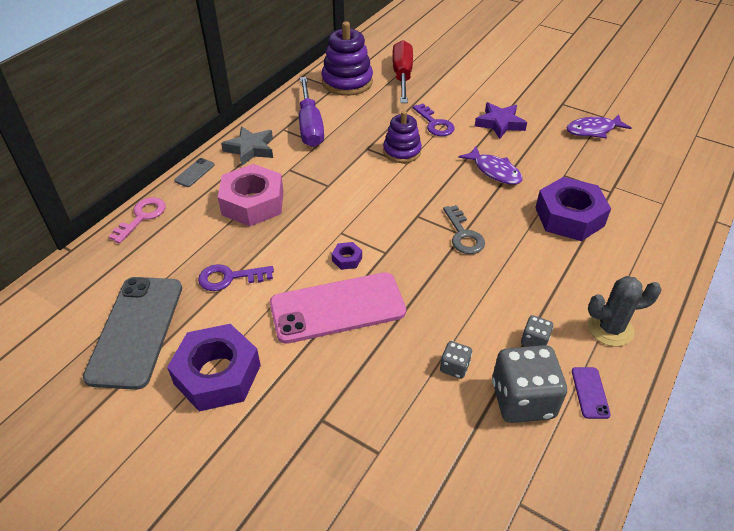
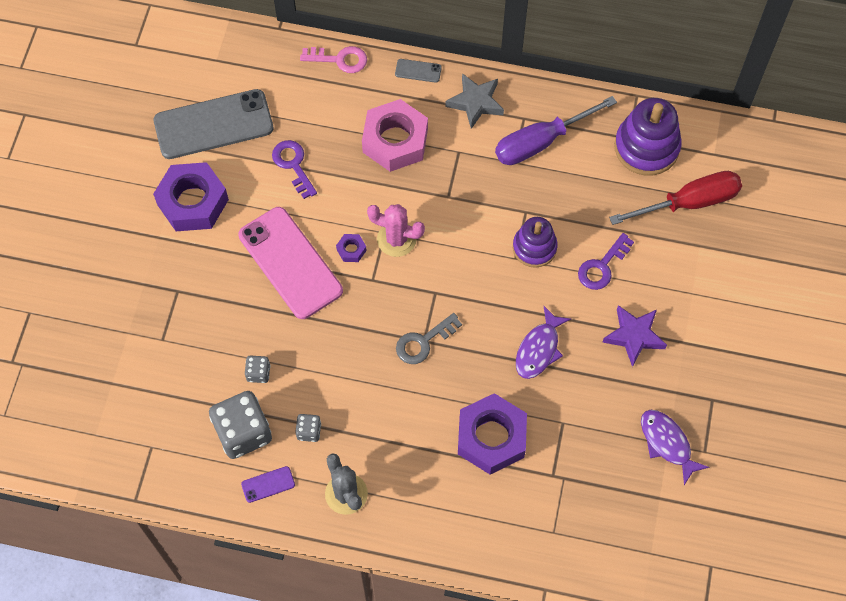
camera: 70 degrees right, 20 degrees up
(352, 226) = (396, 239): none -> pink cactus

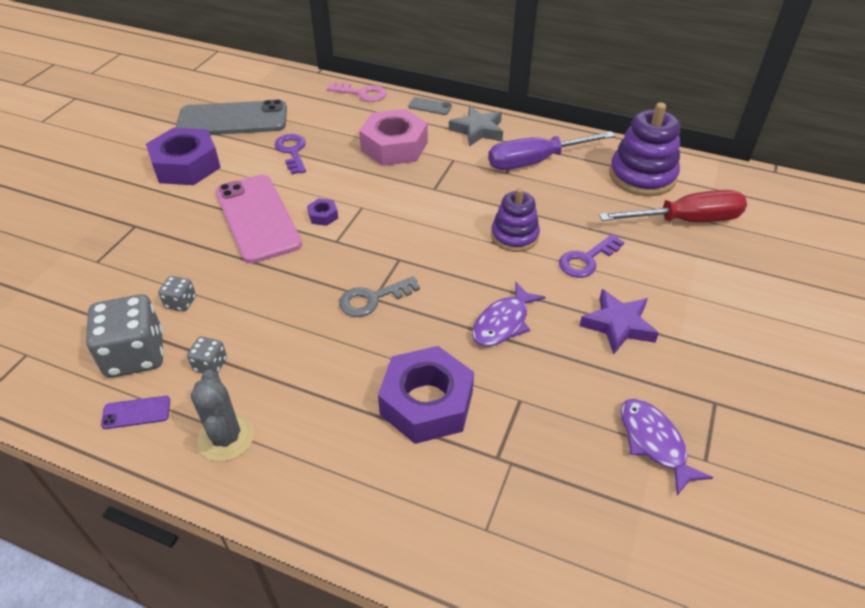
camera: 10 degrees right, 20 degrees down
(396, 239) = (372, 213): pink cactus -> none

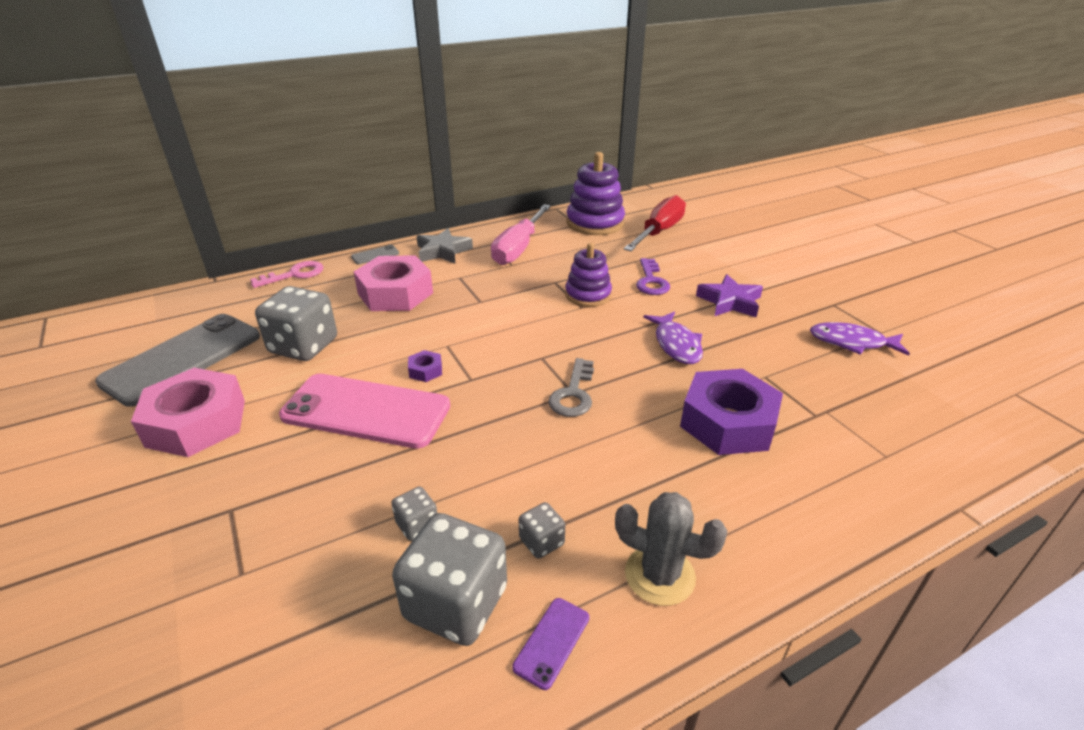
camera: 50 degrees left, 10 degrees down
(186, 165) = (196, 423): purple nut -> pink nut
(292, 151) = (304, 346): purple key -> grey dice
(535, 161) = (518, 248): purple screwdriver -> pink screwdriver

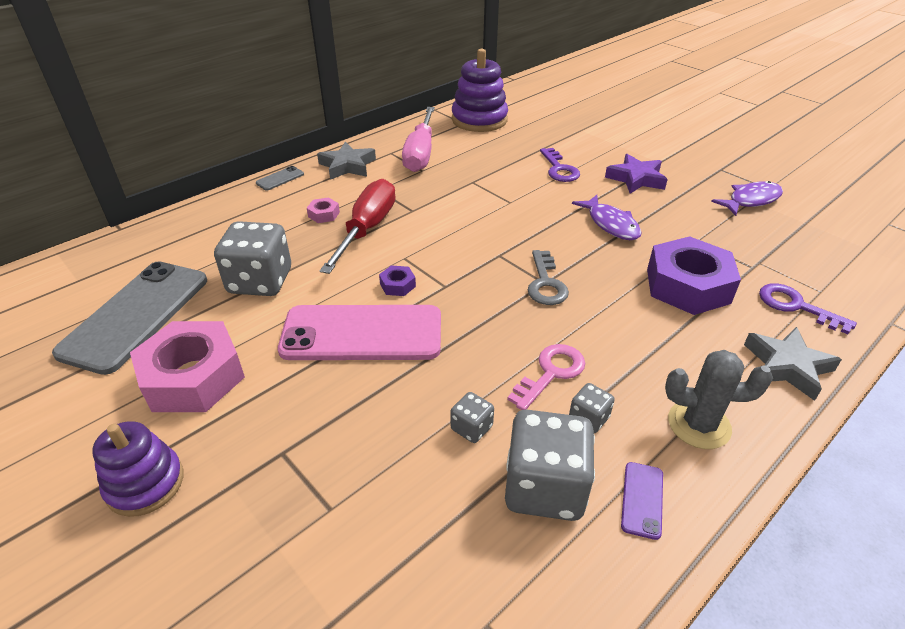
camera: 15 degrees left, 5 degrees up
(294, 274) = (206, 210): pink key -> pink key (551, 373)
(395, 293) = (324, 214): pink nut -> pink nut, size x0.41
(588, 295) = (510, 190): purple stacking toy -> purple stacking toy (145, 483)
(659, 232) = (542, 121): red screwdriver -> red screwdriver (367, 229)
(799, 533) = (787, 366): none -> grey star
(845, 467) = (795, 306): none -> purple key
(852, 342) = (751, 200): purple fish -> purple fish turned 150 degrees clockwise

